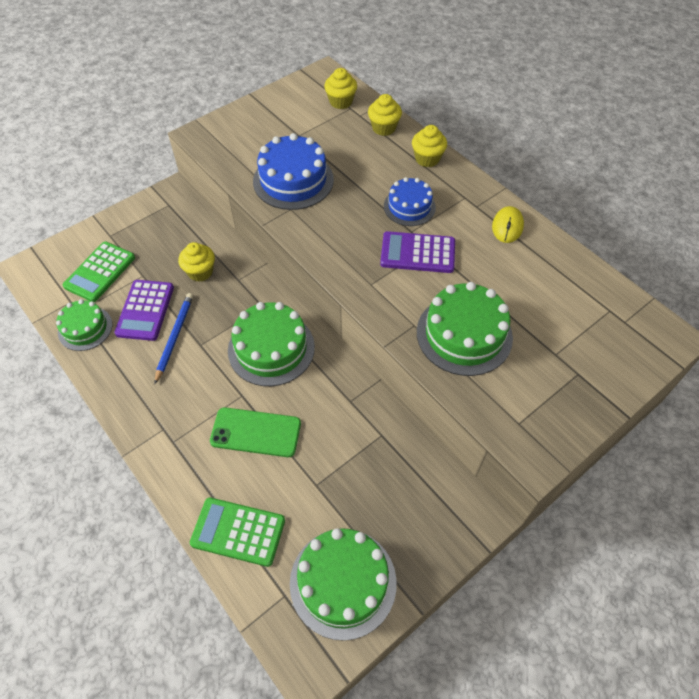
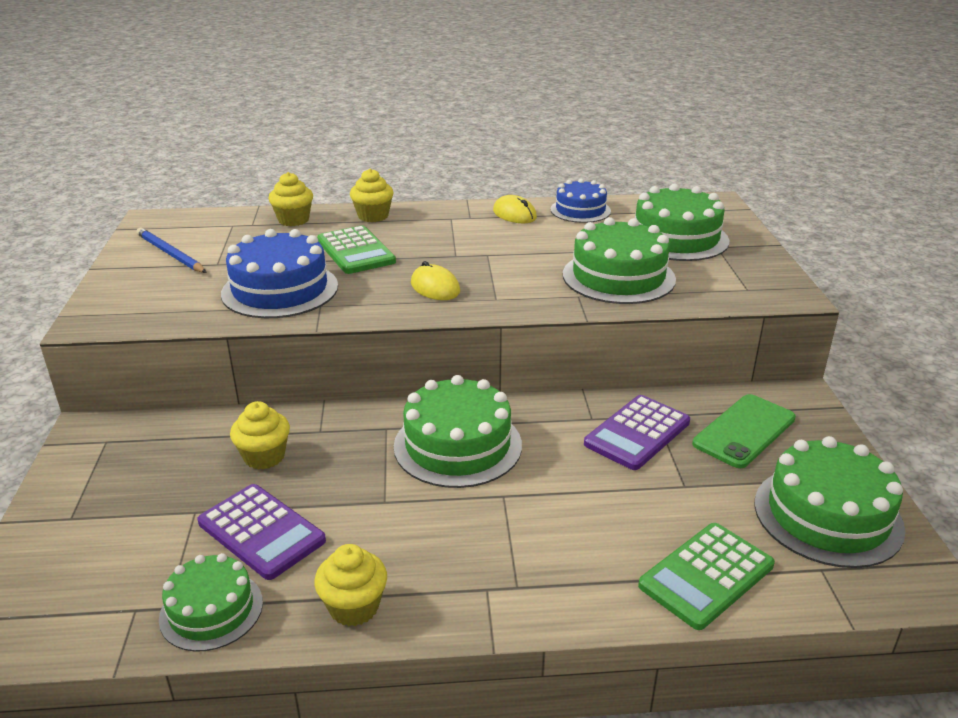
camera: 55 degrees left, 25 degrees down
(100, 272) = (124, 554): green calculator -> green calculator (355, 251)
(174, 337) = (343, 520): blue pencil -> blue pencil (170, 254)
(256, 432) = (570, 505): green phone -> green phone (744, 431)
(341, 102) = (213, 226): yellow cupcake -> yellow cupcake (354, 607)
(358, 246) = (435, 287): none -> yellow mouse
(409, 207) = (421, 245): blue cake -> blue cake (580, 210)
(417, 253) = (488, 262): purple calculator -> purple calculator (637, 433)
(566, 340) = (676, 238): none -> green cake

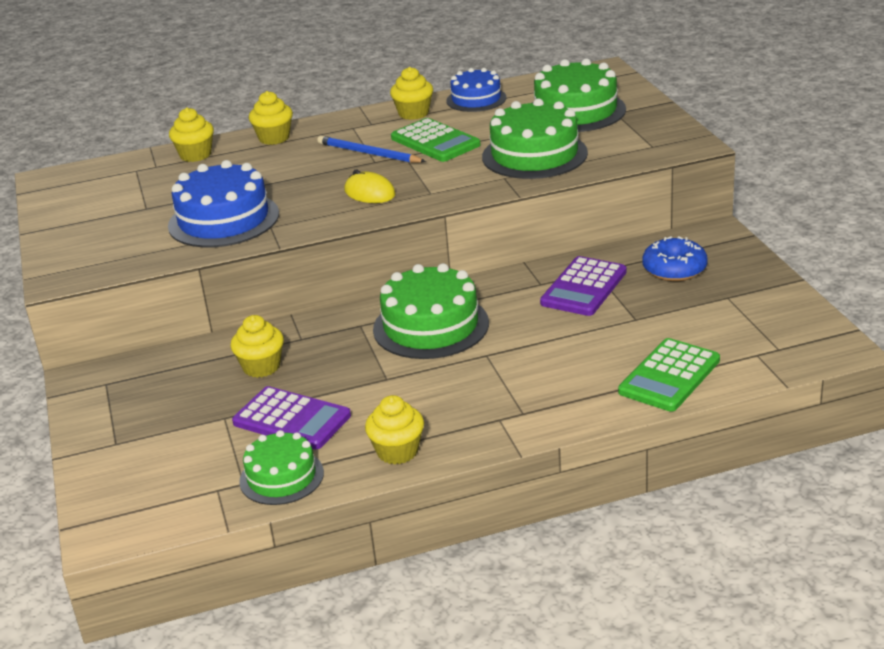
camera: 10 degrees left, 0 degrees up
(170, 254) = (92, 207): blue pencil -> blue pencil (369, 153)
(355, 251) = (276, 174): green calculator -> green calculator (435, 142)
(514, 214) = (413, 113): yellow mouse -> yellow cupcake
(744, 431) = (674, 269): green phone -> blue donut
(827, 515) = (755, 317): green cake -> none

